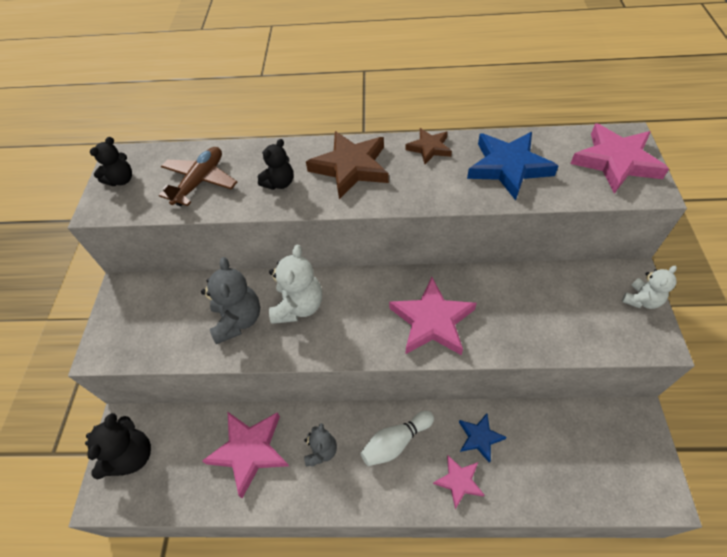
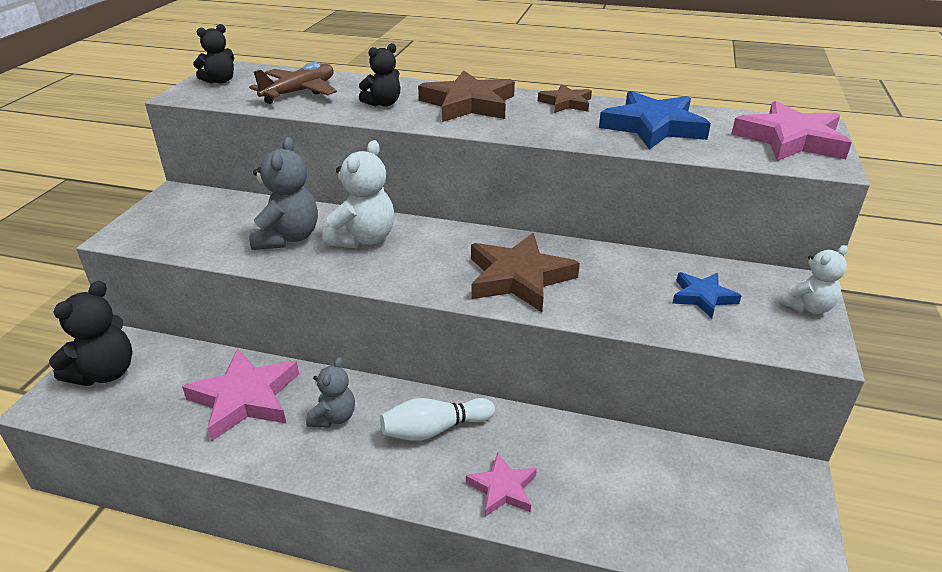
camera: 10 degrees right, 20 degrees down
(432, 321) = (518, 278): pink star -> brown star
(479, 437) = (550, 449): blue star -> blue star (702, 297)

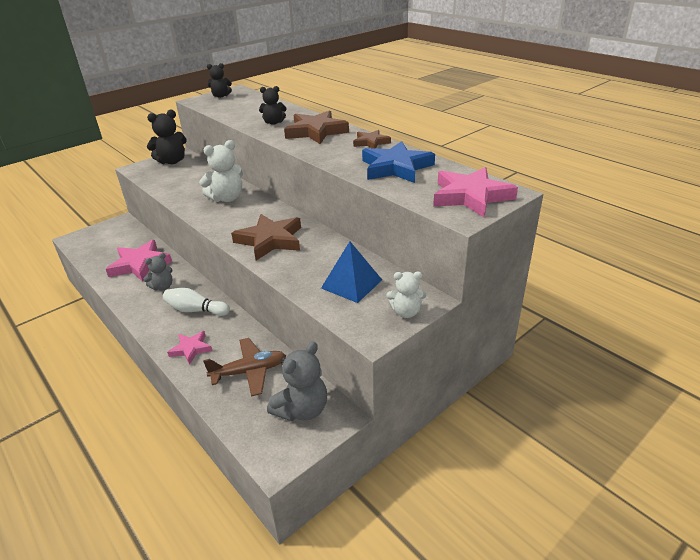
camera: 35 degrees right, 0 degrees up
(105, 373) = (104, 234): black teddy bear -> black teddy bear (172, 161)
(287, 238) = (196, 188): grey teddy bear -> grey teddy bear (302, 409)
(299, 92) = (246, 108): brown plane -> brown plane (249, 371)
(702, 297) = (351, 284): blue star -> blue pyramid

